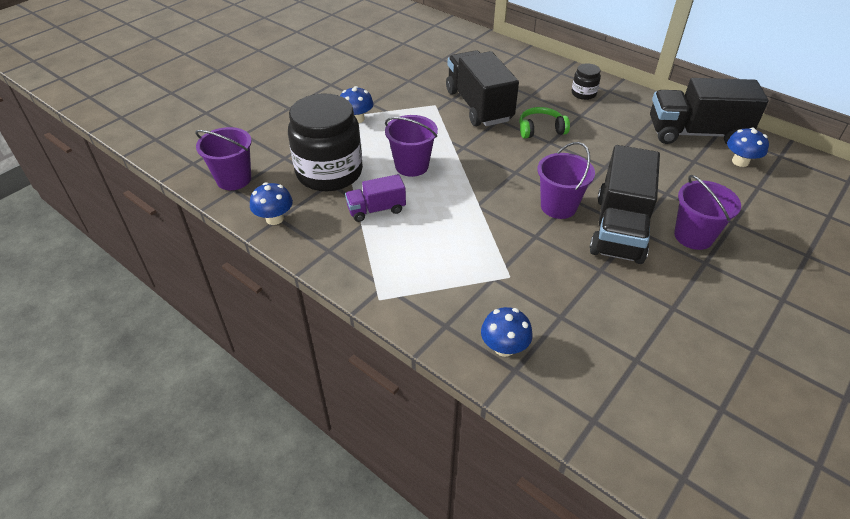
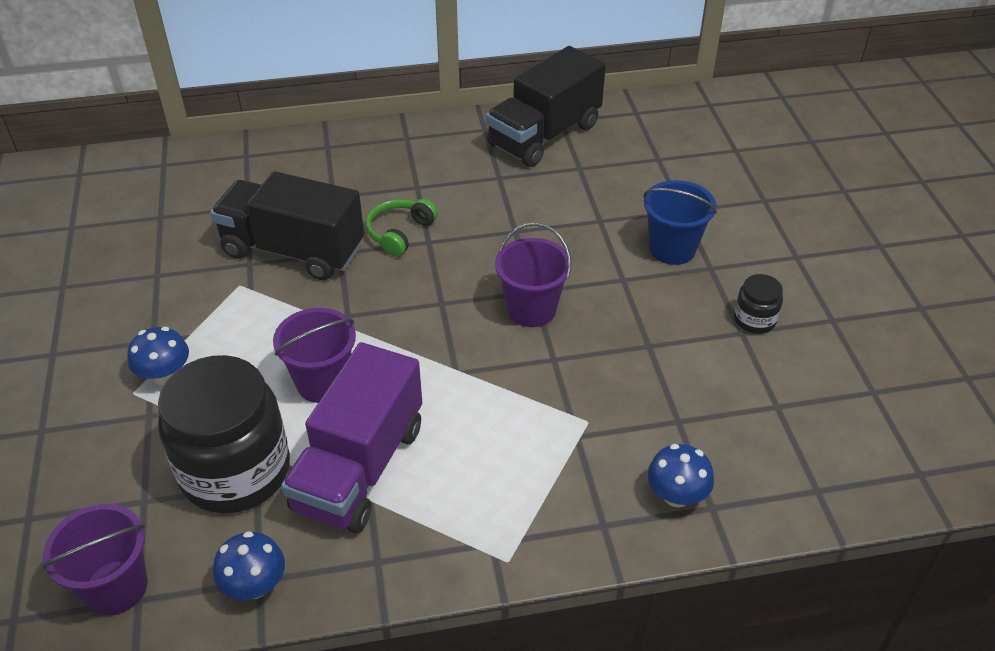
camera: 50 degrees left, 0 degrees up
(376, 209) = (359, 467): purple truck -> purple truck, size x1.92
(583, 93) = (386, 158): black jar -> black jar (754, 320)
(619, 228) = (609, 289): black truck -> none
(693, 236) = (672, 249): purple bucket -> blue bucket
(740, 161) = (614, 141): blue mushroom -> none

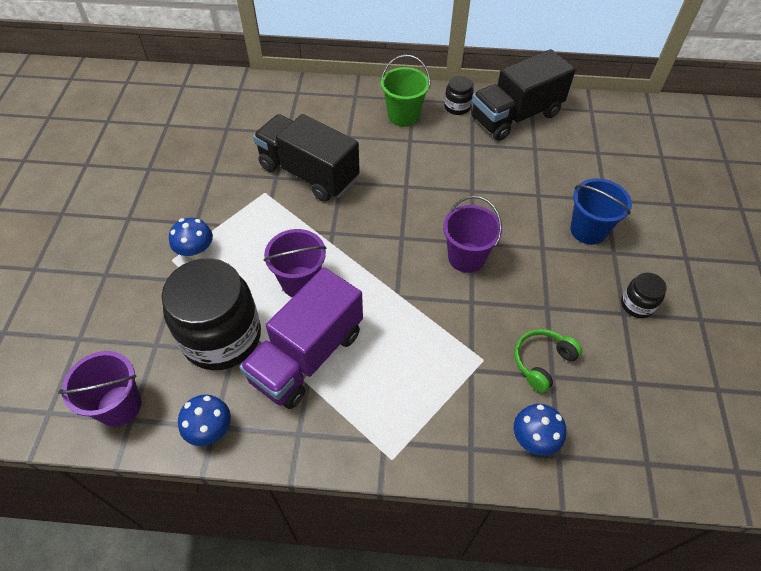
camera: 15 degrees right, 10 degrees up
(399, 159) = (403, 116): none -> green bucket
(400, 233) = (387, 175): green headphones -> green headphones (542, 362)
(466, 137) = (457, 107): none -> black jar

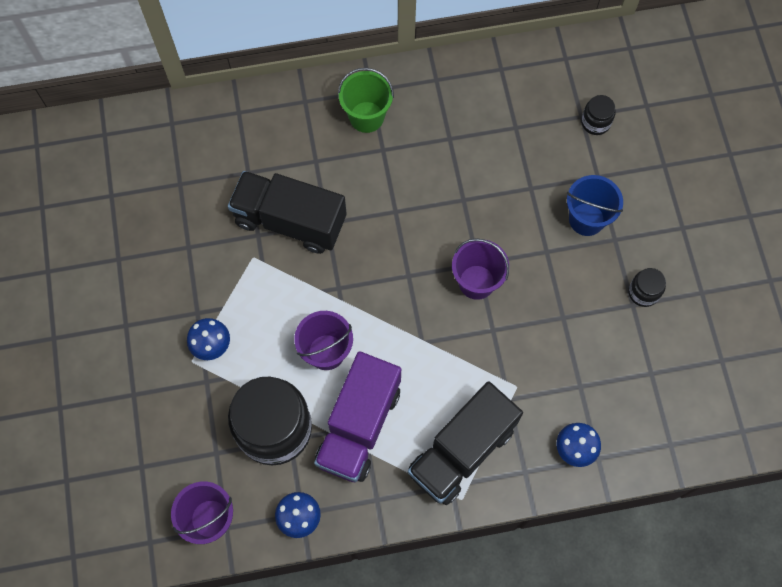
camera: 15 degrees left, 15 degrees up
(457, 107) = (421, 89): black jar -> black jar (595, 122)
(515, 116) = (487, 87): black truck -> black truck (462, 451)
(542, 362) = (568, 374): green headphones -> none

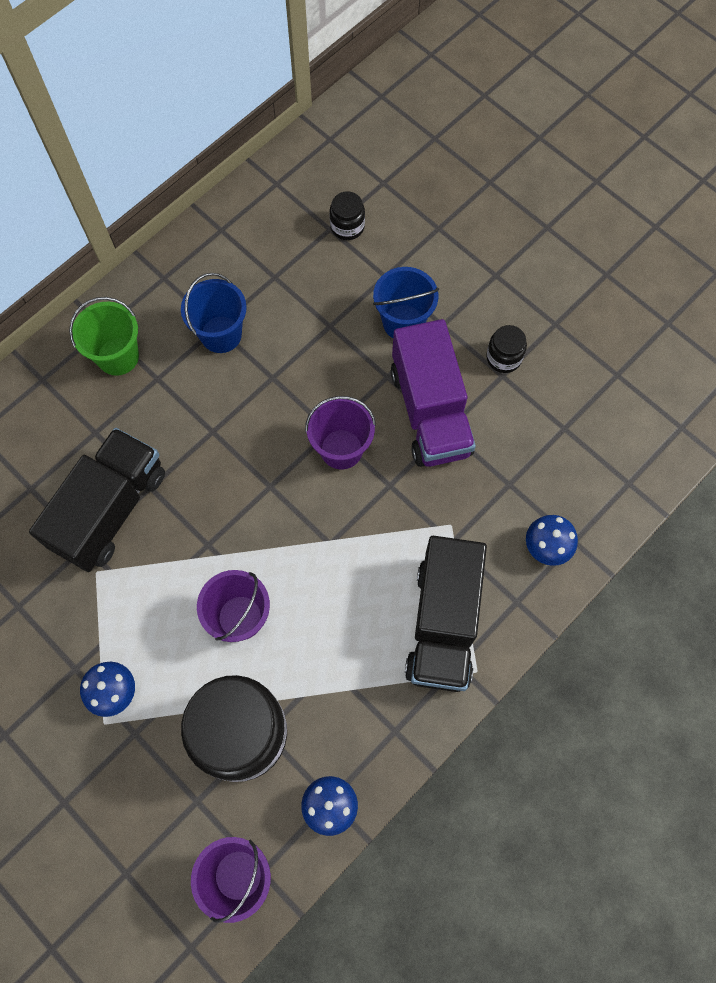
camera: 35 degrees left, 0 degrees up
(290, 221) = (110, 510): black truck -> black truck turned 135 degrees clockwise
(359, 426) = (325, 669): purple truck -> purple truck (430, 411)
(448, 146) = (221, 334): none -> blue bucket

